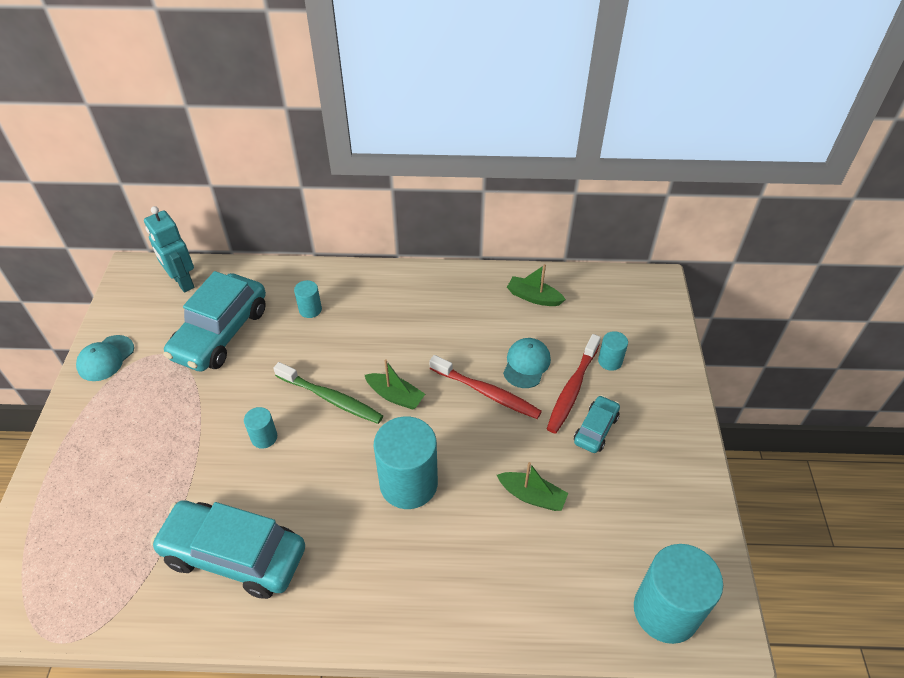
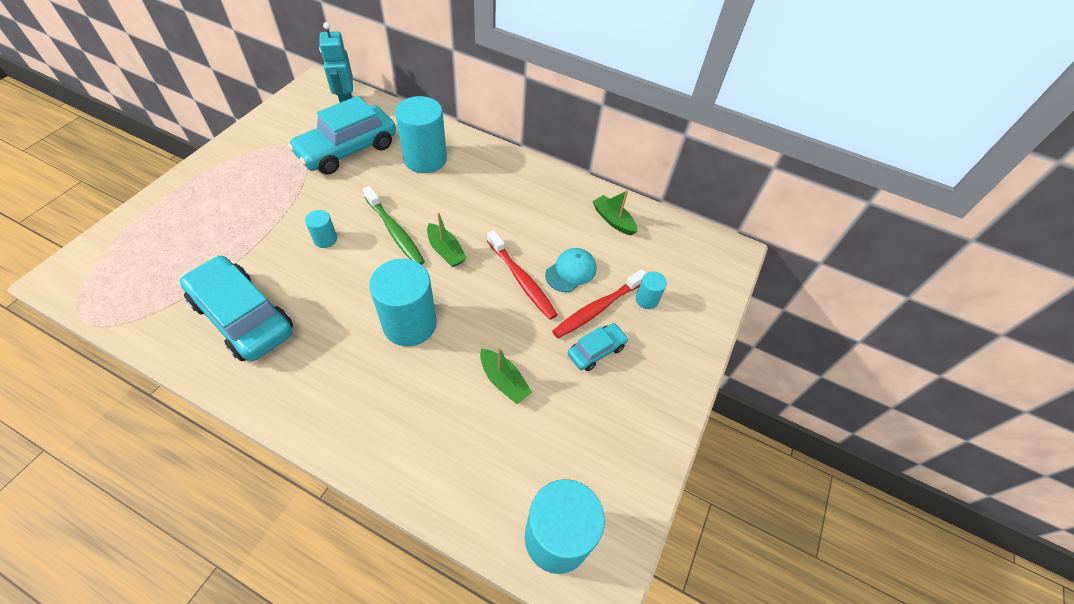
camera: 20 degrees right, 5 degrees up
(106, 358) = (256, 136): turquoise cap -> none
(310, 309) = (425, 159): turquoise cylinder -> turquoise cylinder, size x2.12

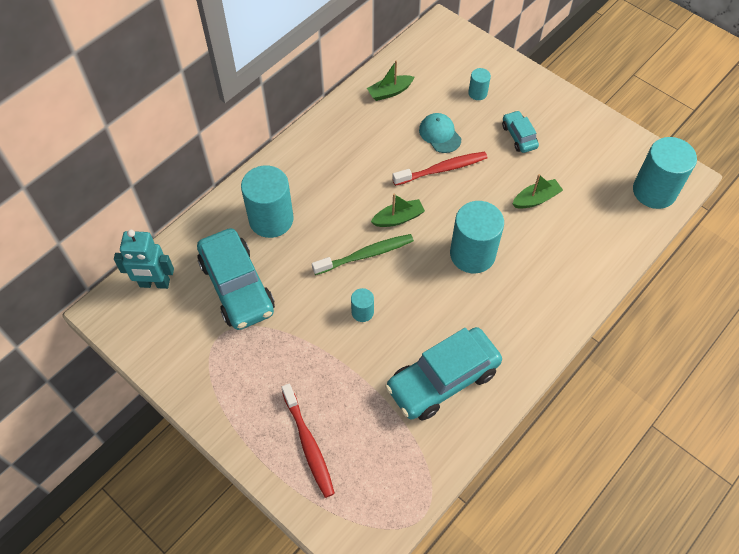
camera: 70 degrees left, 5 degrees up
(597, 308) = (480, 126): red toothbrush -> red toothbrush (308, 444)

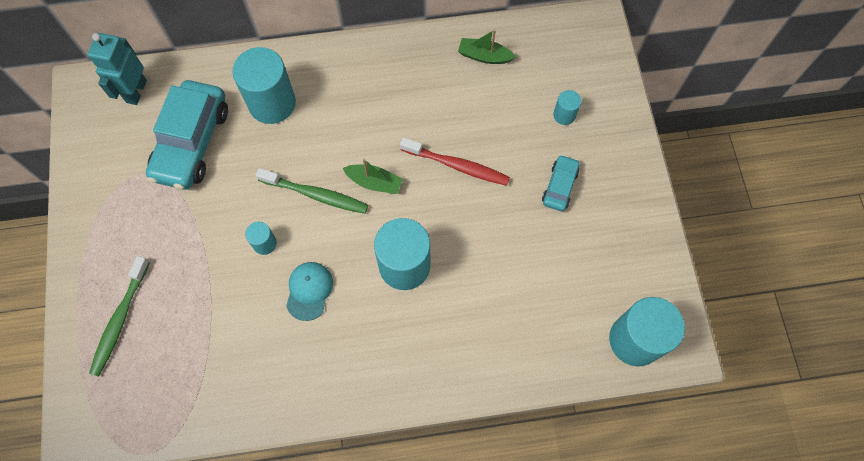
camera: 40 degrees right, 10 degrees up
(154, 283) = (136, 91): turquoise robot -> turquoise robot turned 60 degrees clockwise
(308, 444) = (120, 320): red toothbrush -> green toothbrush
(440, 134) = (488, 130): turquoise cap -> turquoise cap (309, 291)
(442, 380) = (269, 356): turquoise car -> none
(536, 199) = (513, 259): green boat -> none

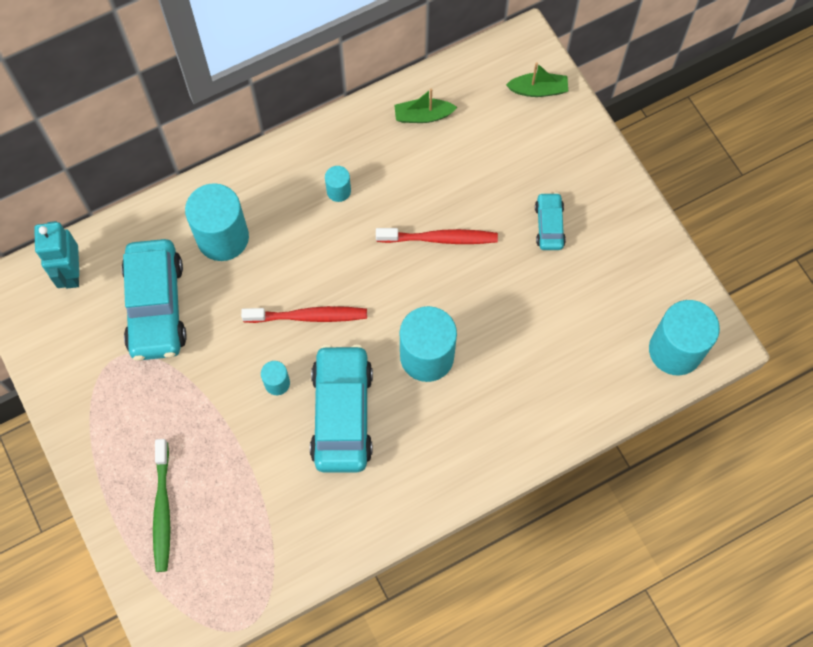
camera: 20 degrees left, 0 degrees up
(309, 291) = (342, 414): turquoise cap -> turquoise car
(316, 194) = (308, 316): green toothbrush -> red toothbrush
(374, 182) = (363, 284): green boat -> green boat (538, 90)
(564, 115) = (527, 151): turquoise cylinder -> turquoise cylinder (338, 191)

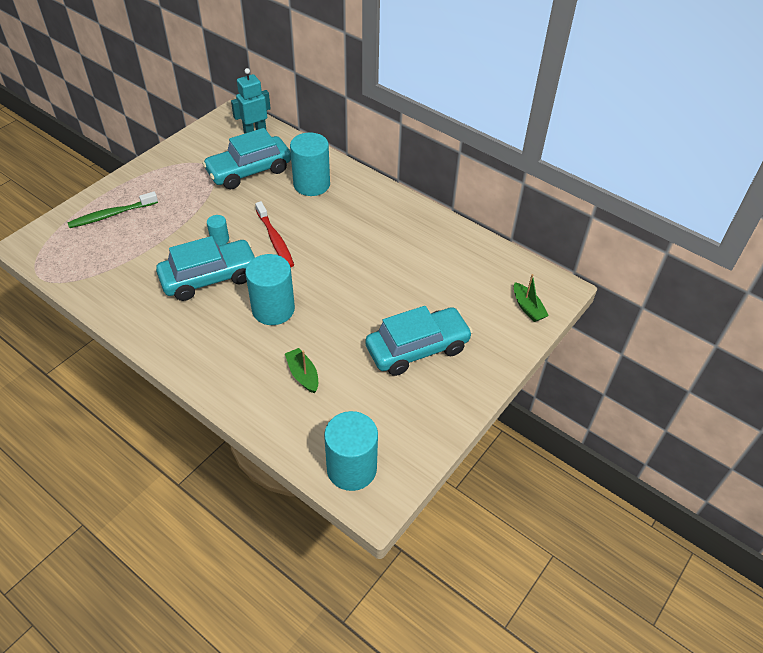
camera: 65 degrees right, 20 degrees down
(338, 191) = (376, 226): turquoise cylinder -> none
(423, 116) = (461, 251): green boat -> green boat (303, 375)
(440, 238) = (370, 288): red toothbrush -> none
(549, 225) = (417, 348): turquoise car -> turquoise car, size x2.01

